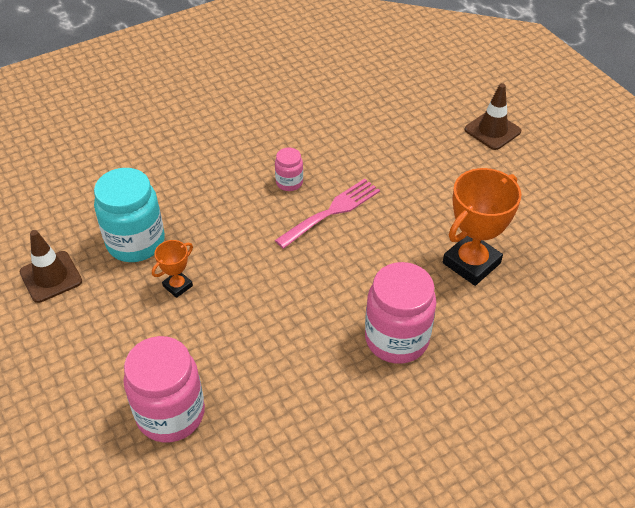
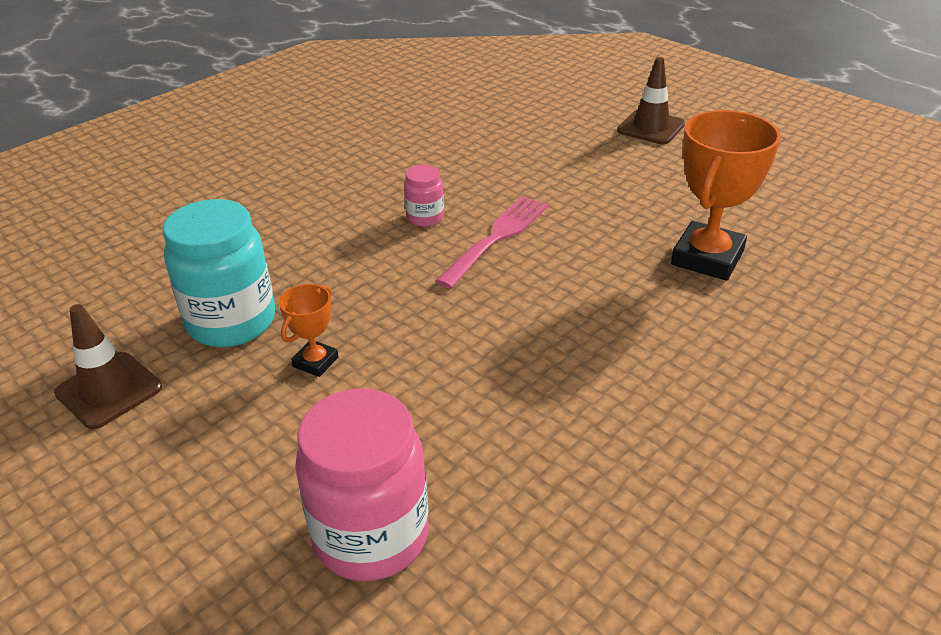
camera: 15 degrees left, 10 degrees down
(396, 339) = (661, 361): pink jar -> none

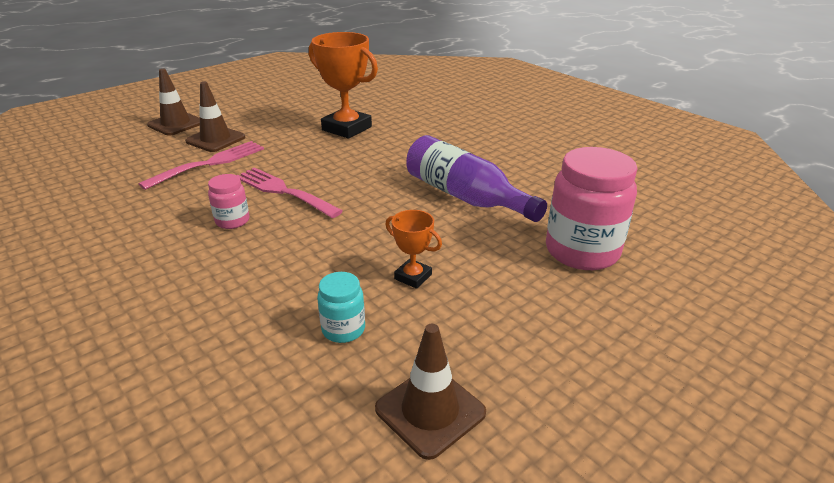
camera: 85 degrees left, 5 degrees down
(232, 322) = (343, 329): turquoise jar -> turquoise jar, size x0.50
(517, 399) = (465, 196): none -> purple bottle
(552, 174) = (209, 164): none -> pink fork
(619, 163) = (215, 139): none -> brown traffic cone

